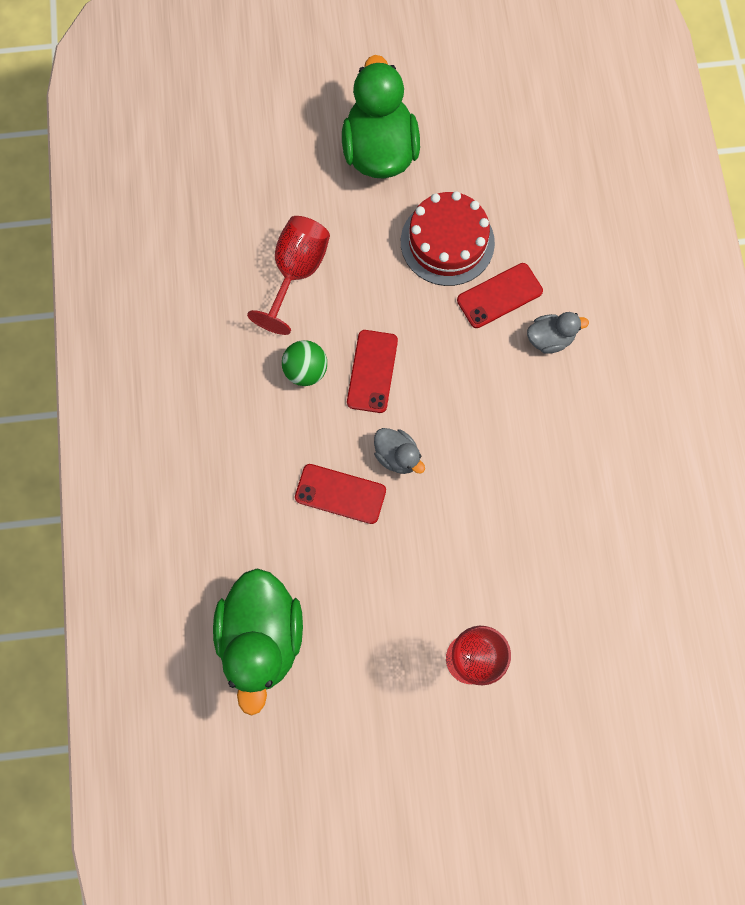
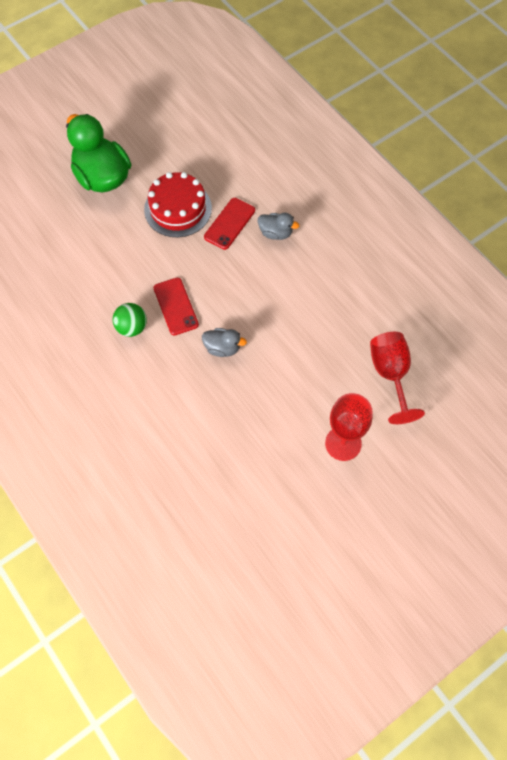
camera: 30 degrees left, 10 degrees down
(262, 637) = (201, 505): green duck -> none
(297, 272) = (90, 272): red goblet -> red goblet (390, 374)
(340, 494) = (199, 389): red phone -> none
(550, 339) = (276, 233): grey duck -> grey duck turned 60 degrees clockwise

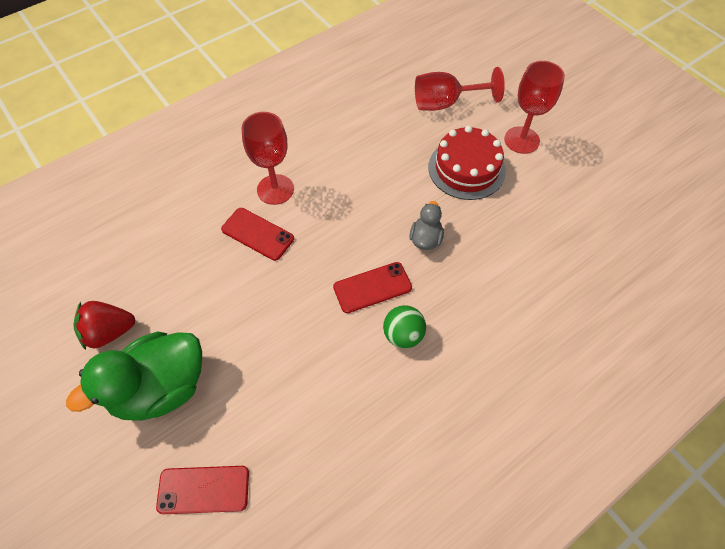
camera: 90 degrees left, 5 degrees down
(31, 209) = (203, 489): none -> red phone
(147, 142) = (109, 332): none -> red strawberry
(178, 209) = (228, 290): red cake -> red cake (466, 169)
(276, 233) = (275, 189): grey duck -> red goblet

